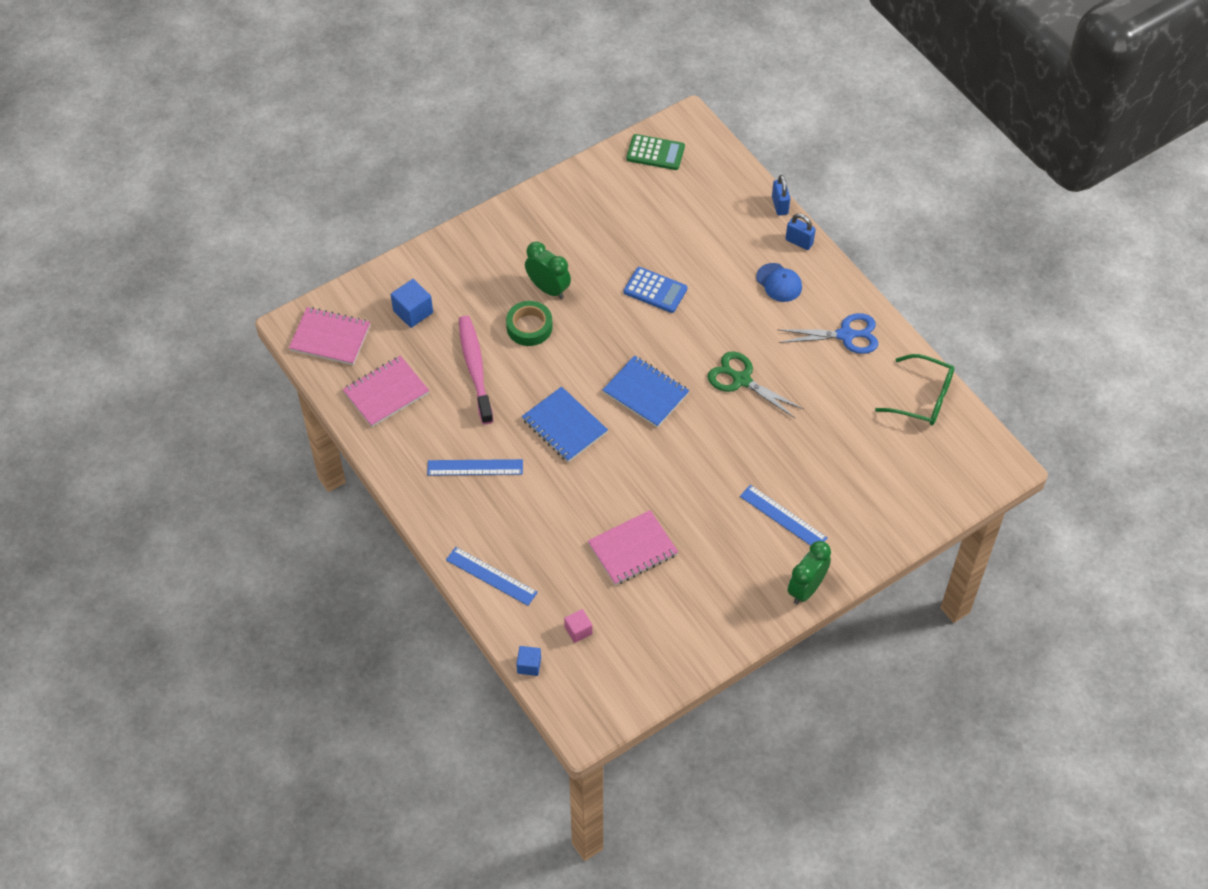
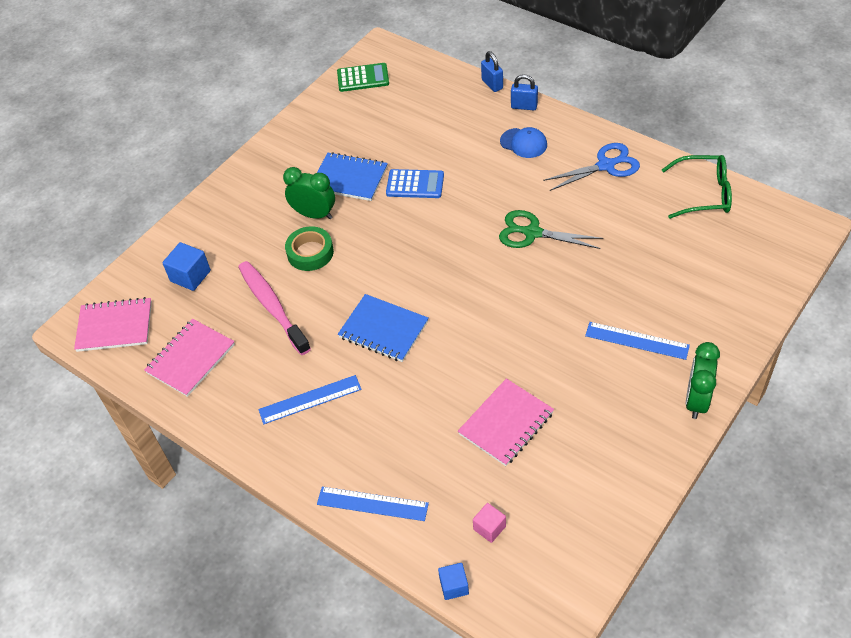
camera: 15 degrees left, 5 degrees down
(645, 393) = (448, 274): blue notebook -> blue notebook (349, 178)

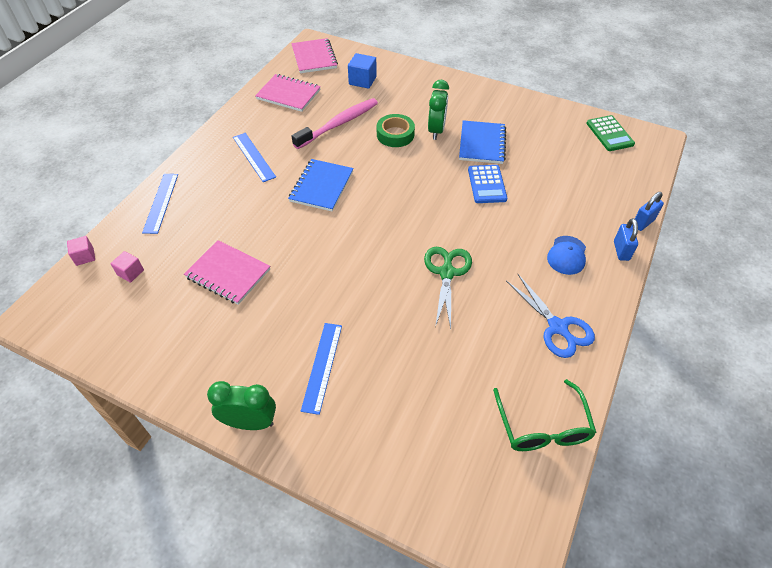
camera: 75 degrees right, 0 degrees up
(454, 586) = (85, 256): blue cube -> pink cube

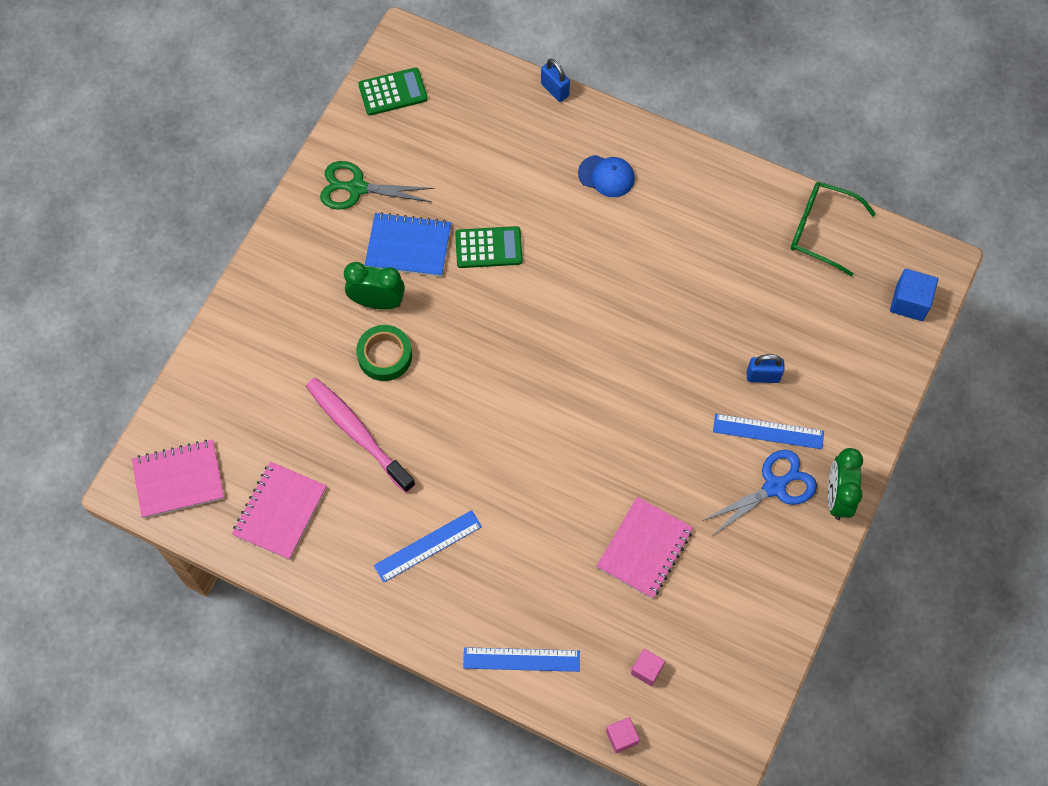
camera: 90 degrees left, 15 degrees up
(321, 186) = (491, 449): blue notebook -> none
(362, 80) = (250, 402): blue cube -> blue cube (909, 302)
(447, 272) = (635, 303): green scissors -> green scissors (356, 188)
(487, 184) = (488, 248): blue calculator -> green calculator
(543, 427) = (820, 230): green glasses -> green glasses turned 150 degrees counterclockwise
(558, 327) = (706, 200): blue scissors -> blue scissors (775, 486)
(621, 251) = (598, 121): blue padlock -> blue padlock (763, 376)

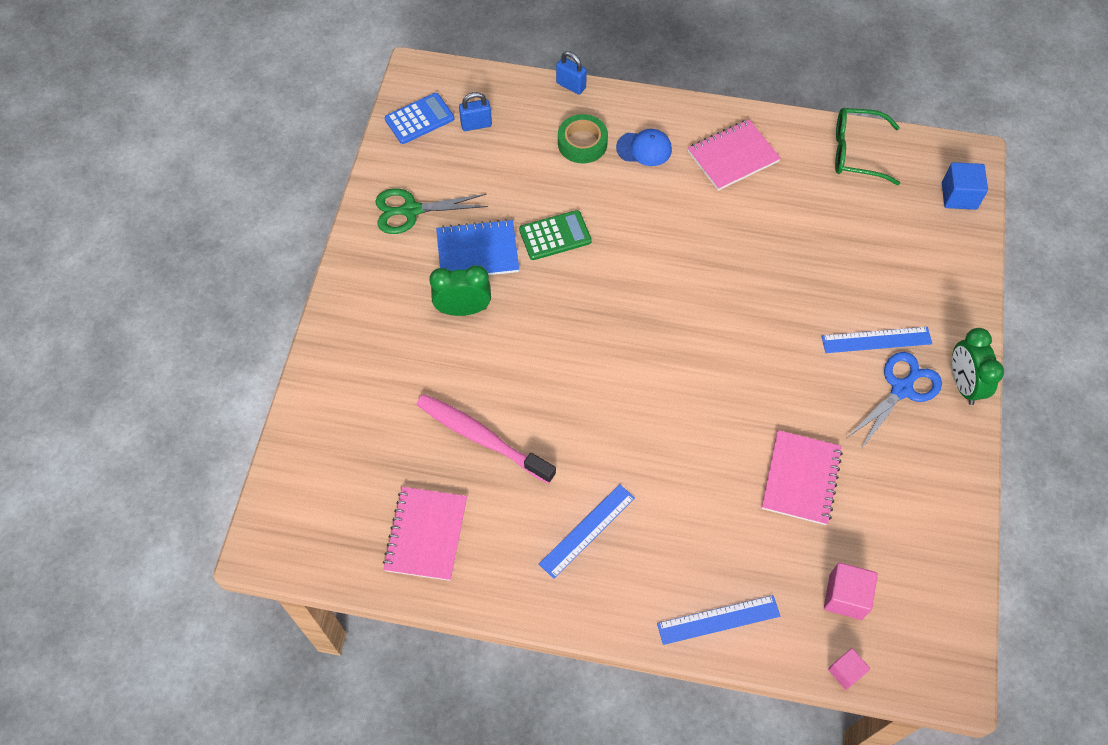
camera: 15 degrees left, 5 degrees down
(179, 480) = (311, 529): pink notebook -> pink notebook (733, 157)
(385, 356) = (486, 358): green tape -> green tape (582, 143)
(393, 92) = (419, 119): green calculator -> blue calculator
(646, 670) = (845, 596): pink cube -> pink cube, size x1.54
(763, 376) = (852, 291): blue padlock -> blue padlock (476, 125)

